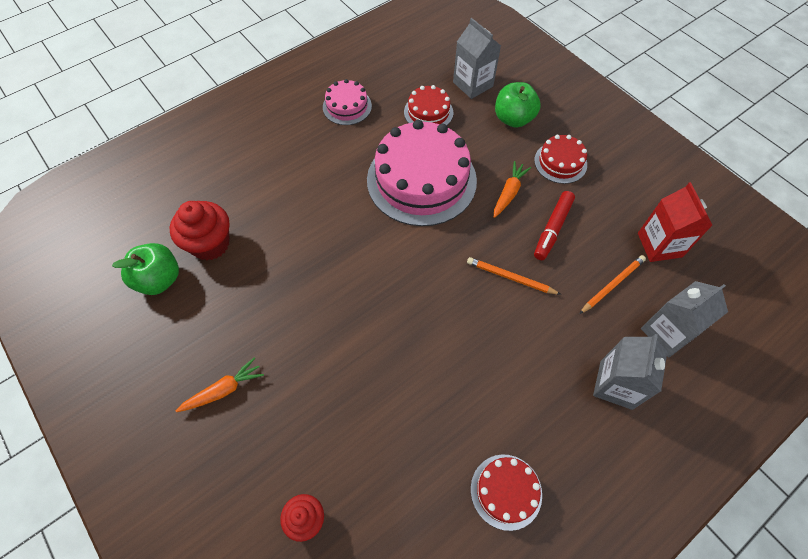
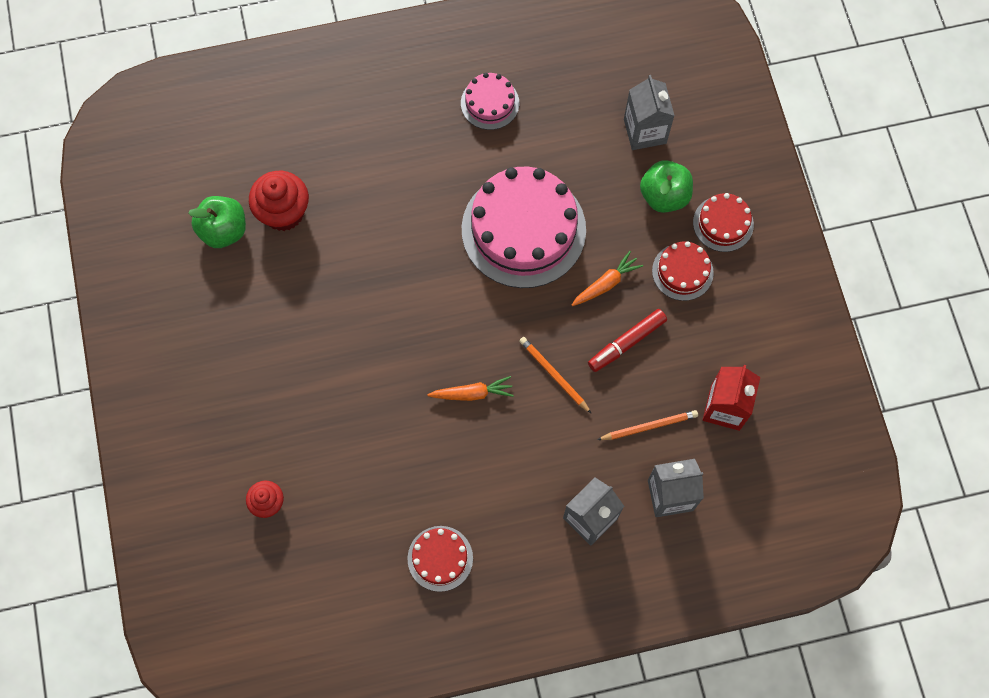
camera: 25 degrees right, 10 degrees up
(223, 390) = (243, 364): orange carrot -> orange carrot (472, 393)
(428, 112) = (575, 148): red cake -> red cake (723, 223)

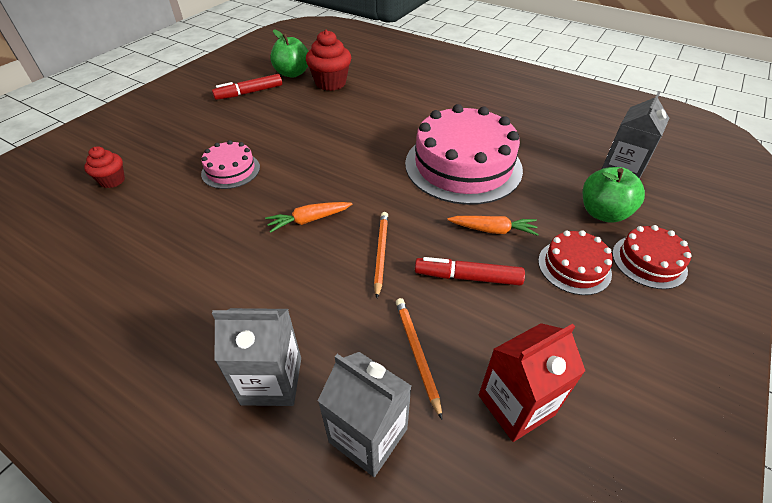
camera: 45 degrees right, 25 degrees down
(222, 299) = (249, 93): none -> red marker
(440, 558) = (132, 298): red cake -> none
(472, 393) = (309, 220): orange carrot -> orange carrot turned 120 degrees clockwise
(490, 103) = (512, 106): pink cake -> pink cake (231, 170)
(649, 426) = (417, 354): orange pencil -> orange pencil turned 135 degrees counterclockwise

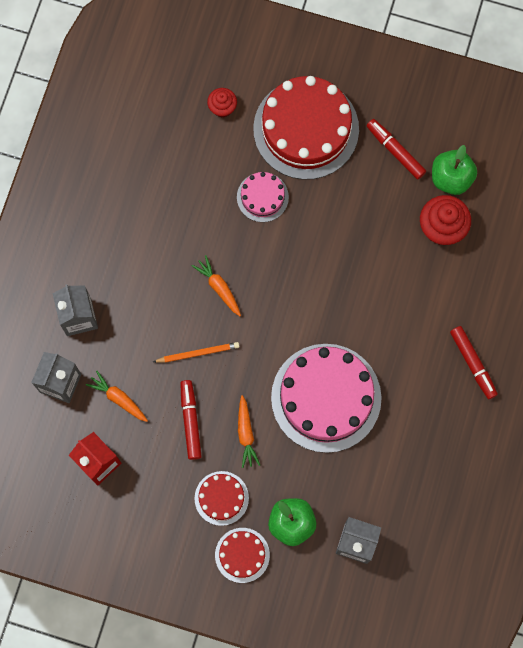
camera: 75 degrees right, 30 degrees up
(187, 133) = (306, 129): none -> red cake
(417, 354) = (118, 398): orange pencil -> orange carrot
(452, 87) = (472, 363): none -> red marker

